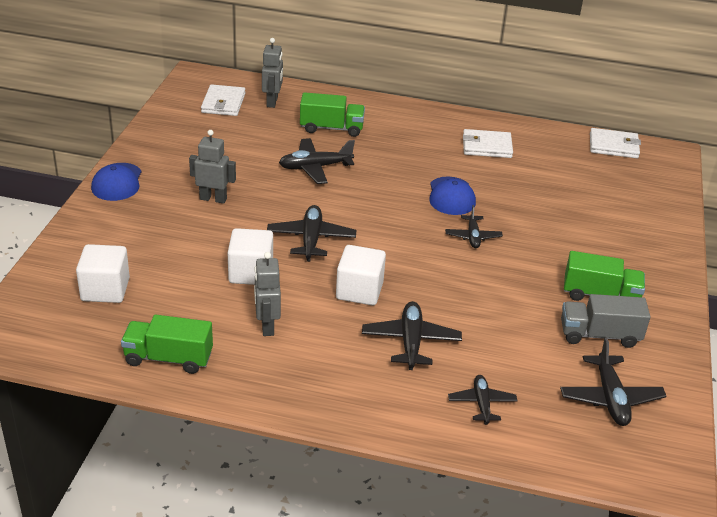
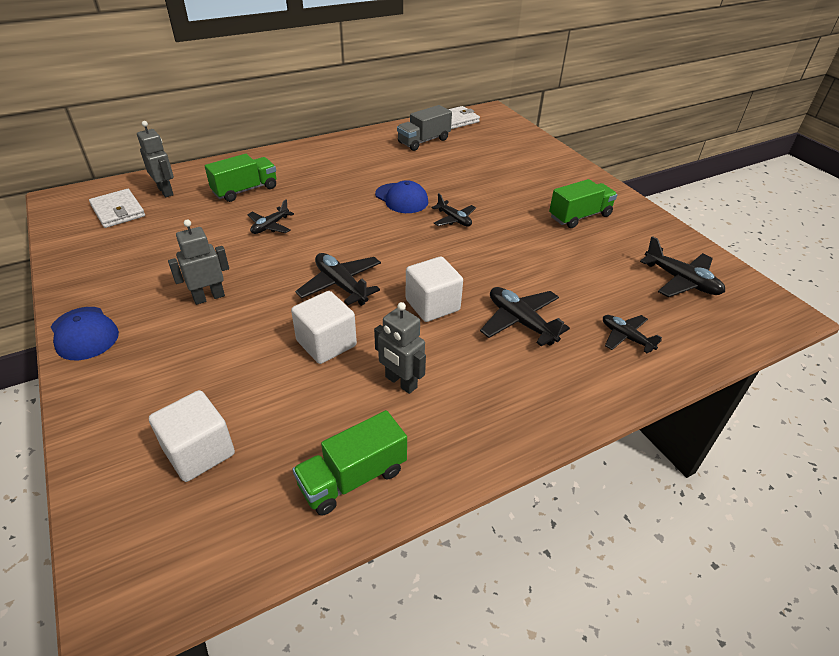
camera: 40 degrees left, 5 degrees up
(315, 167) = (270, 226): black plane -> black plane, size x0.65
(486, 146) = (379, 154): white wallet -> none
(599, 335) = (616, 243): grey truck -> grey truck (424, 141)

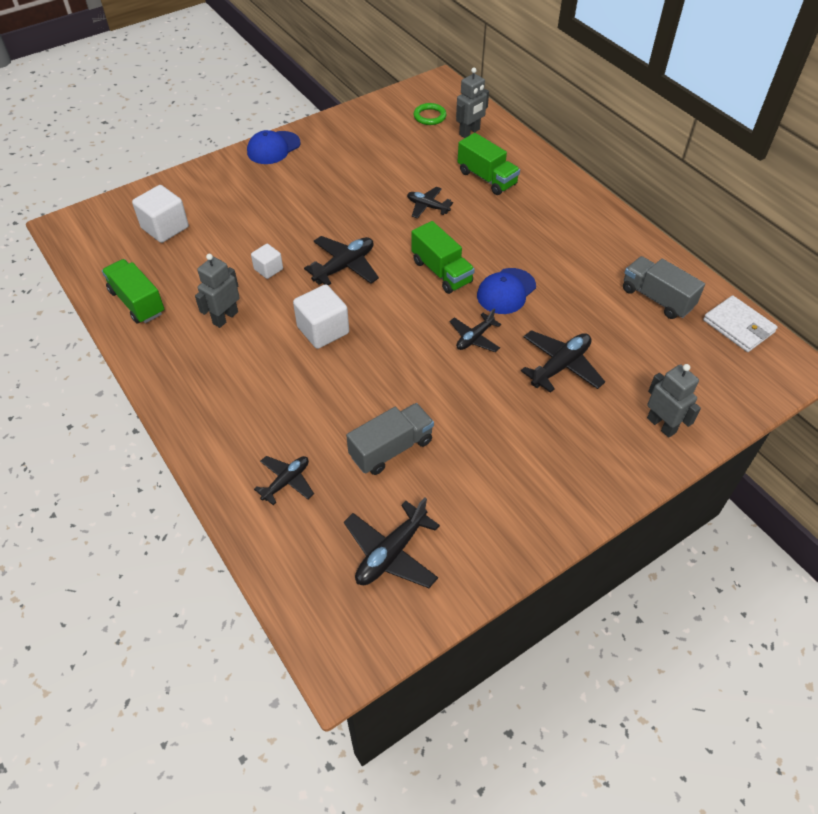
camera: 85 degrees right, 10 degrees up
(118, 211) = (429, 116): white wallet -> green ring
(209, 297) = (319, 195): grey robot -> grey robot (661, 425)
(326, 343) = (268, 269): white cube -> white cube, size x0.59
(520, 322) = (304, 395): black plane -> black plane (560, 366)
(578, 273) = (391, 449): none -> grey truck
(579, 216) = (514, 459): green truck -> green truck (441, 271)

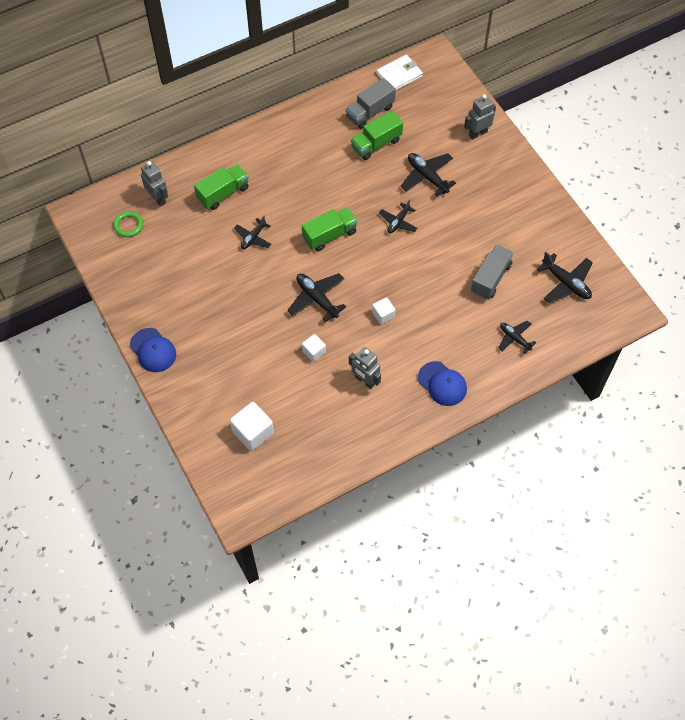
camera: 85 degrees left, 10 degrees up
(137, 302) = (342, 445): green truck -> green truck (376, 144)
(323, 330) = (383, 315): white cube -> white cube, size x0.59
(391, 449) = (490, 278): grey truck -> grey truck turned 60 degrees clockwise
(474, 338) = (398, 222): black plane -> black plane turned 75 degrees clockwise
(506, 291) = (354, 197): blue cap -> blue cap (442, 384)

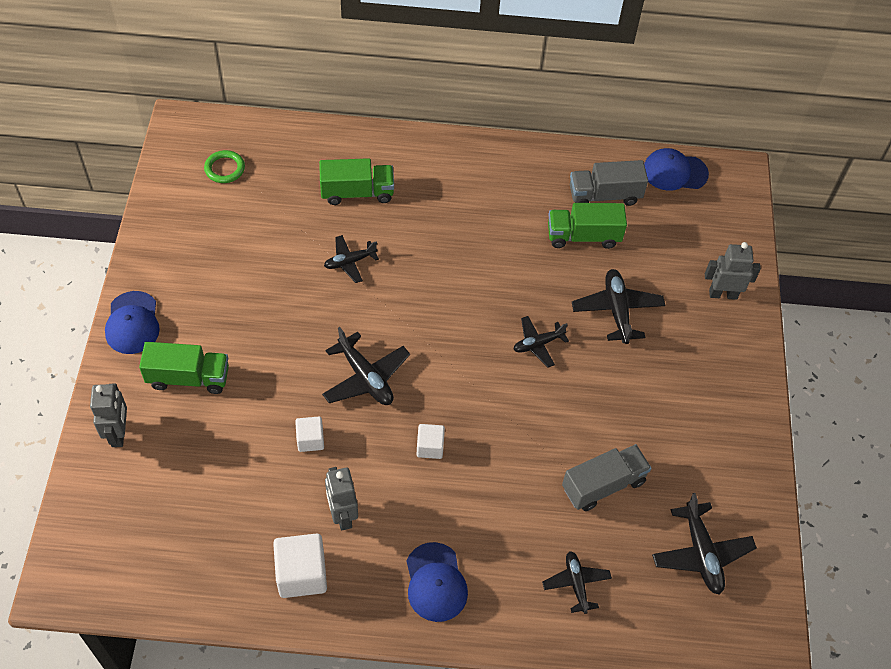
camera: 30 degrees right, 5 degrees down
(158, 198) = (281, 157): grey robot -> grey robot (119, 433)
(253, 432) = (160, 492): white cube -> white cube (301, 574)
(317, 299) = (365, 377): black plane -> black plane turned 150 degrees clockwise
(329, 235) = (441, 311): green truck -> green truck (188, 378)
(399, 75) = (674, 172): white wallet -> blue cap

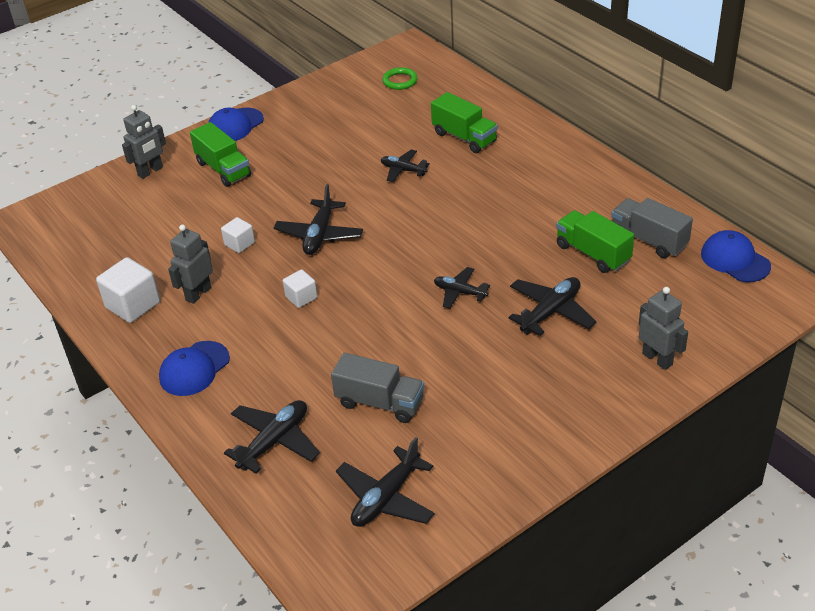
camera: 55 degrees right, 15 degrees down
(576, 583) = (274, 441): black plane -> black plane, size x1.54

